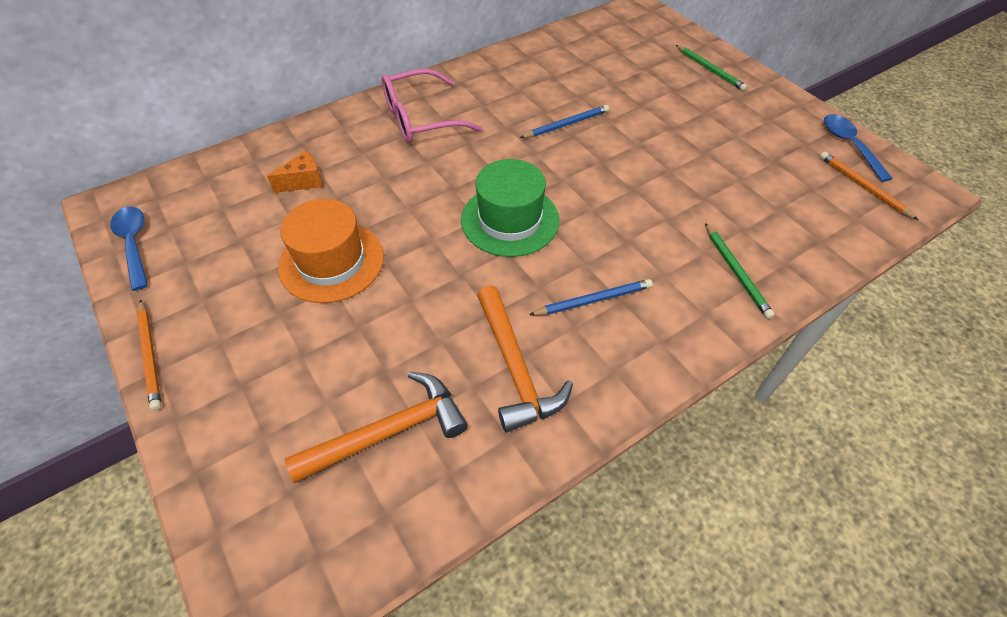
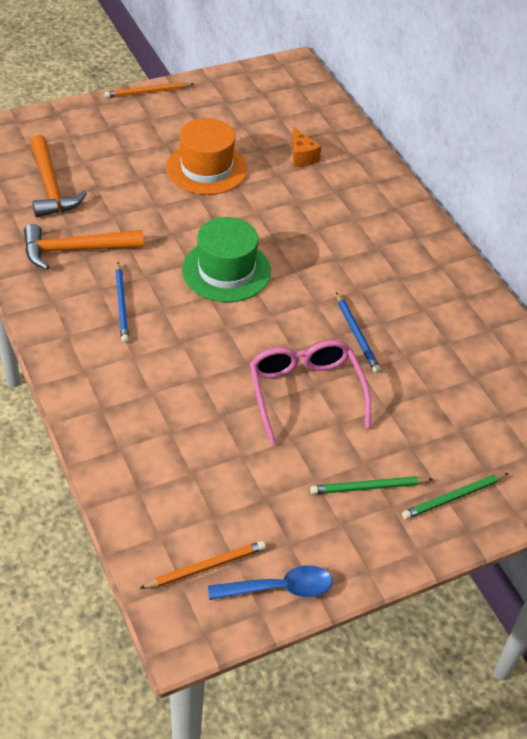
camera: 95 degrees right, 5 degrees down
(134, 244) = (250, 79): blue spoon -> none
(421, 119) = (380, 231): pink glasses -> pink glasses (305, 393)
(736, 272) = (121, 407): green pencil -> green pencil (368, 487)

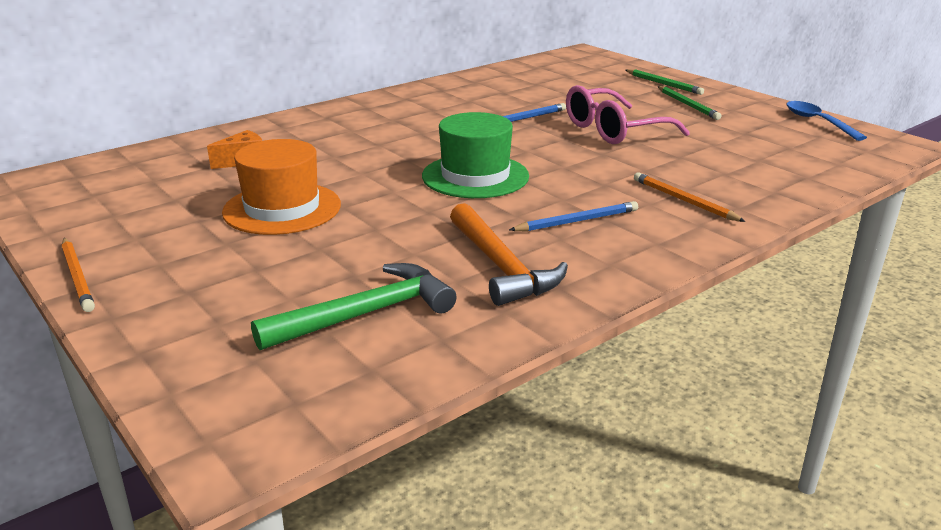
camera: 100 degrees left, 20 degrees down
(51, 186) = (365, 314): orange hammer -> green hammer
(206, 567) = (839, 144): orange pencil -> orange pencil (684, 200)

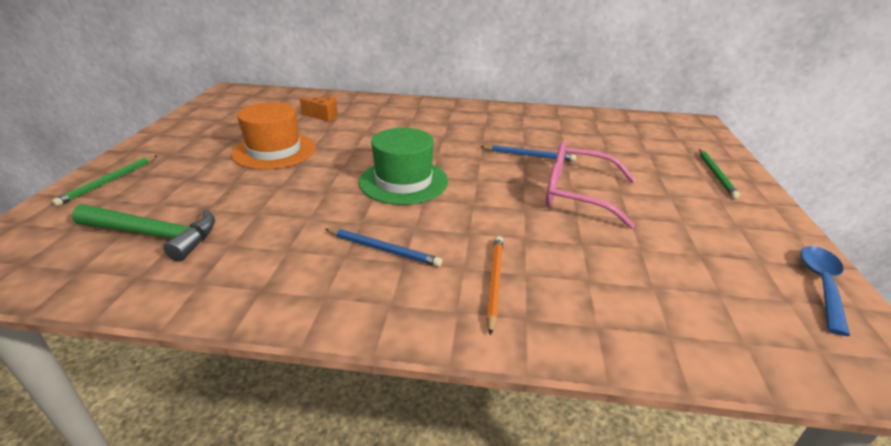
camera: 45 degrees right, 5 degrees up
(78, 277) = (139, 144): orange pencil -> none
(501, 266) = (270, 251): orange hammer -> none
(688, 105) = (698, 202): green pencil -> green pencil (109, 182)

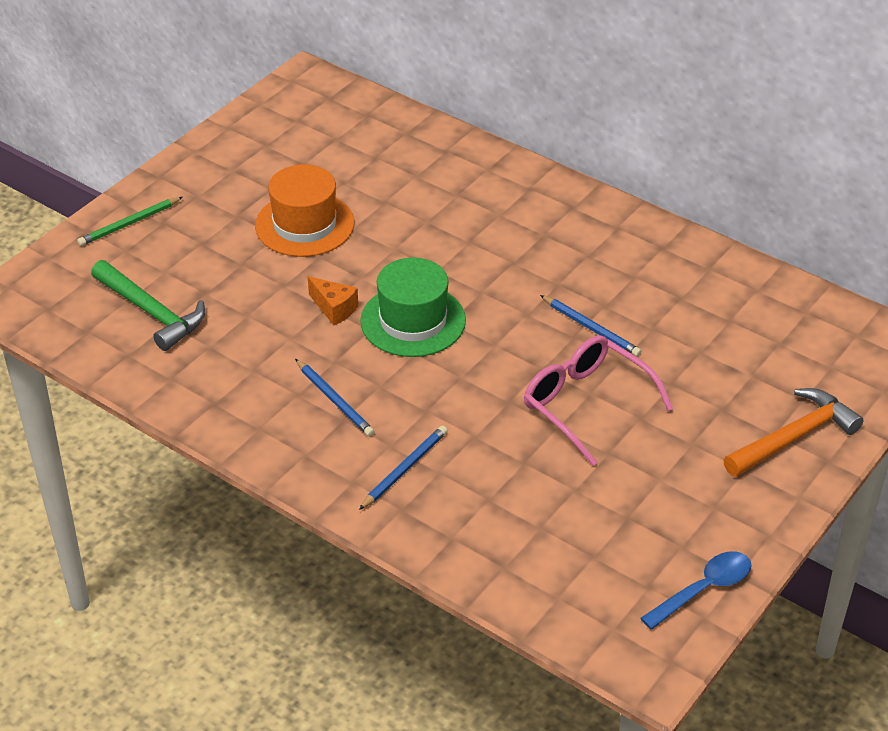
camera: 30 degrees right, 10 degrees up
(323, 116) = (394, 172): orange cheese -> orange cheese (334, 309)
(494, 282) = (404, 469): orange pencil -> blue pencil
(716, 174) = (793, 437): green pencil -> orange hammer

